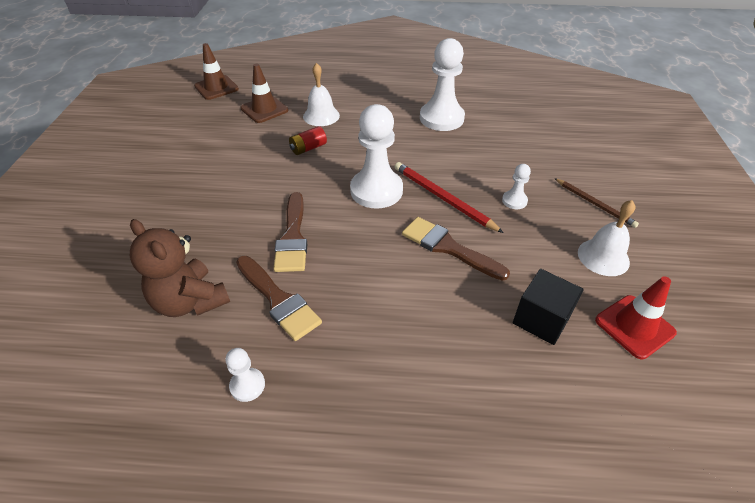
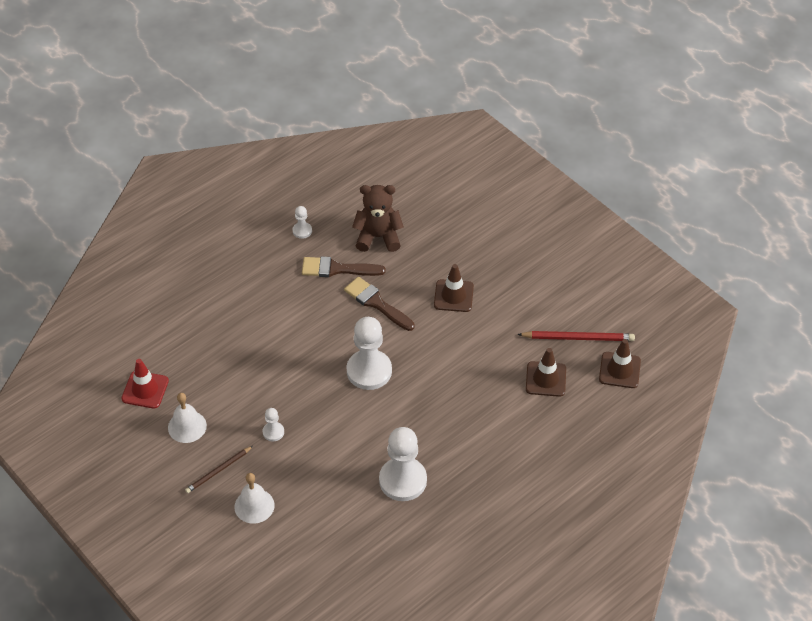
camera: 135 degrees right, 5 degrees up
(225, 196) = (453, 296): none -> brown traffic cone
(308, 148) = (459, 369): red battery -> none
(321, 116) = (495, 407): white bell -> white bell (254, 506)
(443, 198) = (321, 398): red pencil -> red pencil (578, 338)
(448, 247) = (282, 364): brown brush -> none
(541, 319) = (196, 358): black cube -> none
(595, 204) = (218, 471): brown pencil -> brown pencil turned 45 degrees counterclockwise

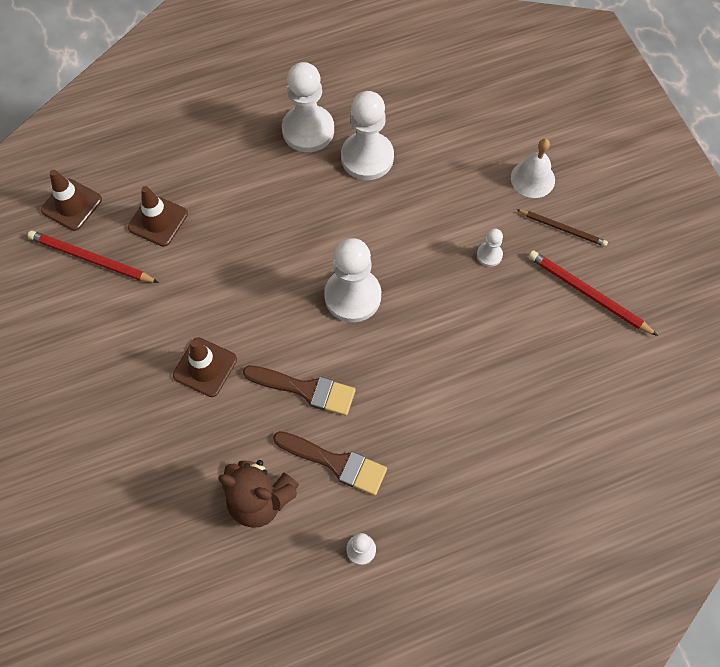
camera: 160 degrees left, 15 degrees up
(145, 390) = (631, 359): red traffic cone -> none
(187, 426) = (588, 294): white bell -> red pencil
(218, 471) = (563, 229): brown pencil -> brown pencil turned 45 degrees clockwise
(376, 303) = (305, 389): brown brush -> brown brush turned 45 degrees counterclockwise
(464, 488) = (308, 130): none -> white pawn

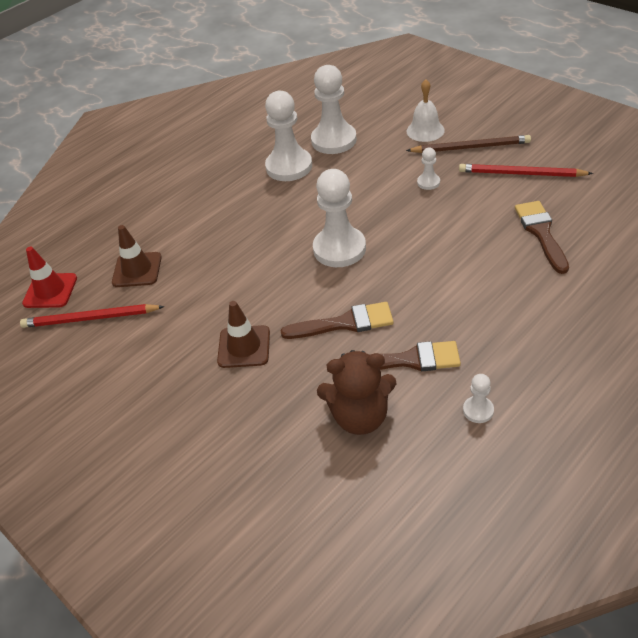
camera: 20 degrees left, 20 degrees down
(71, 205) = (50, 291): brown traffic cone -> red traffic cone
(308, 130) = (230, 170): white pawn -> white pawn (334, 140)
(553, 382) = (541, 233): none -> brown brush
(563, 229) = (470, 147): brown pencil -> brown pencil, size x1.50

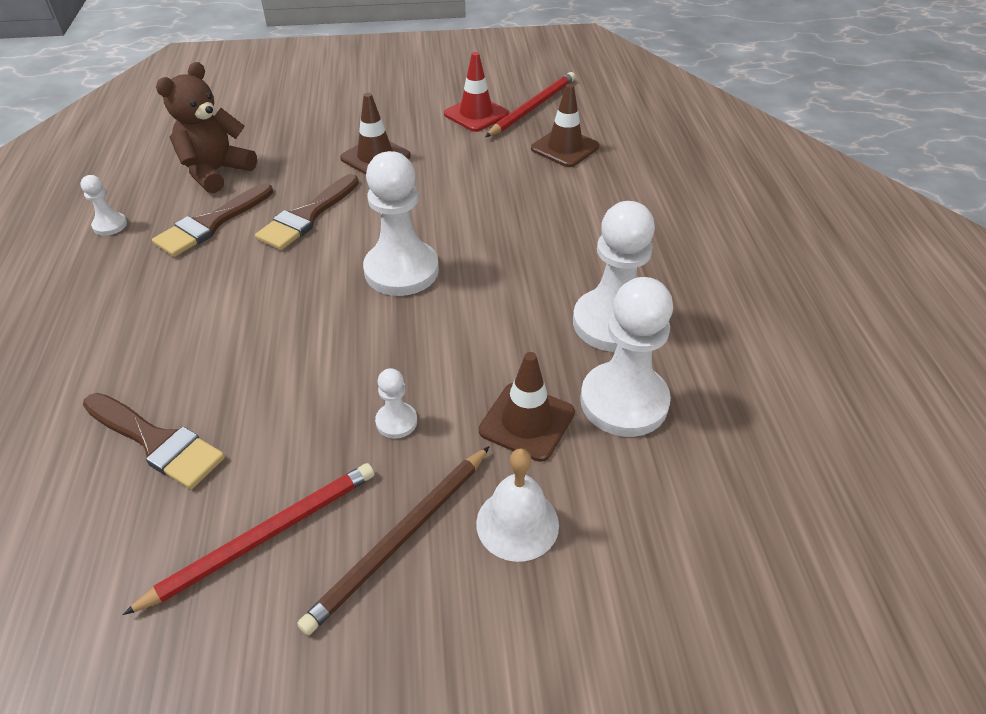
camera: 125 degrees right, 0 degrees up
(50, 291) = (601, 102): red traffic cone -> red traffic cone (476, 114)
(378, 154) = (527, 421): none -> brown traffic cone

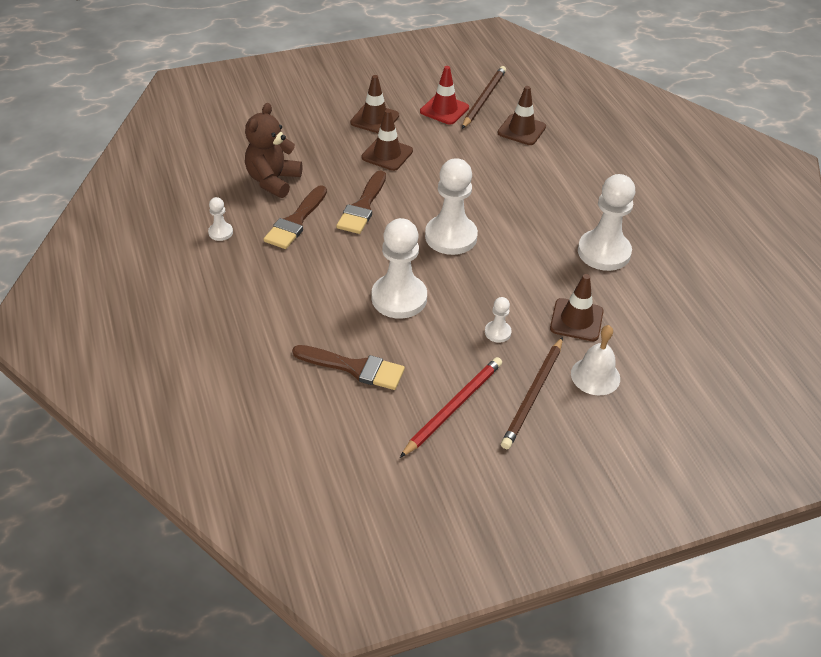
camera: 15 degrees left, 0 degrees up
(383, 116) = (374, 119): none -> brown traffic cone
(533, 107) = (484, 99): red pencil -> brown pencil
(624, 401) = (629, 299): white pawn -> white pawn (399, 298)

